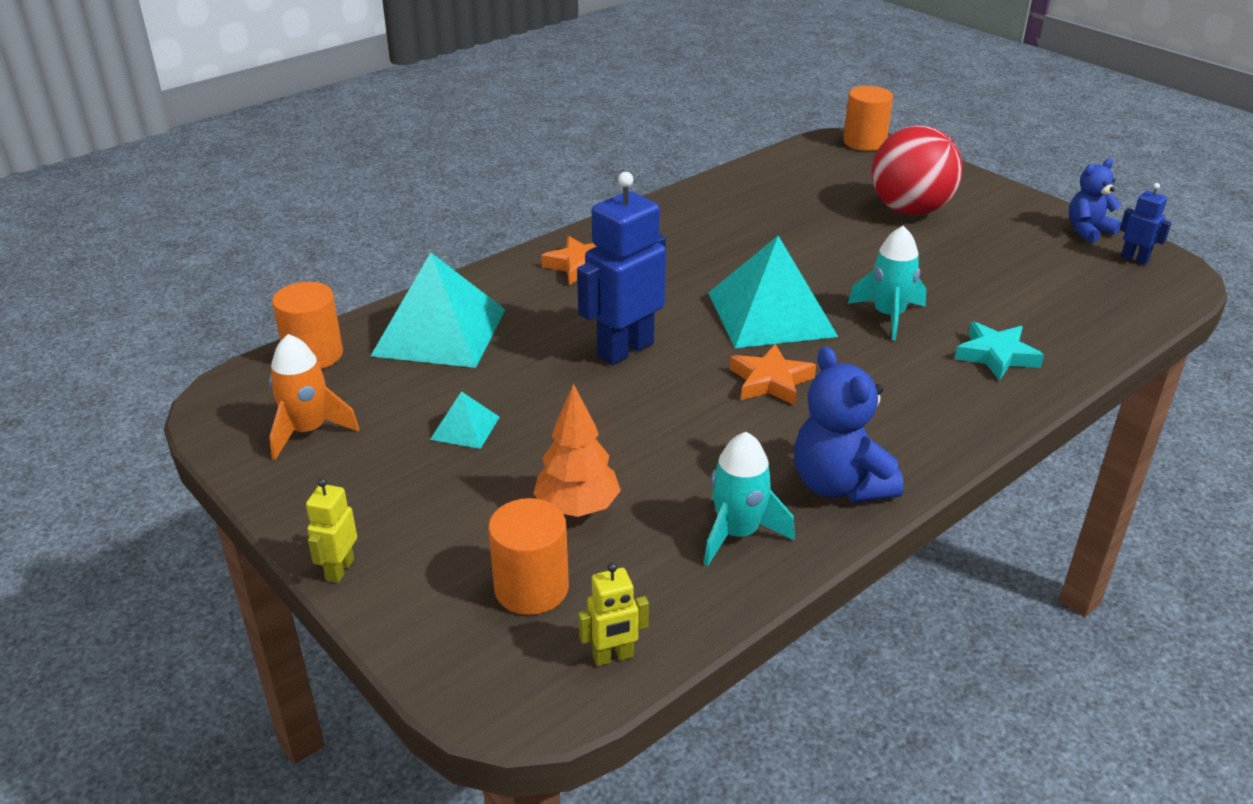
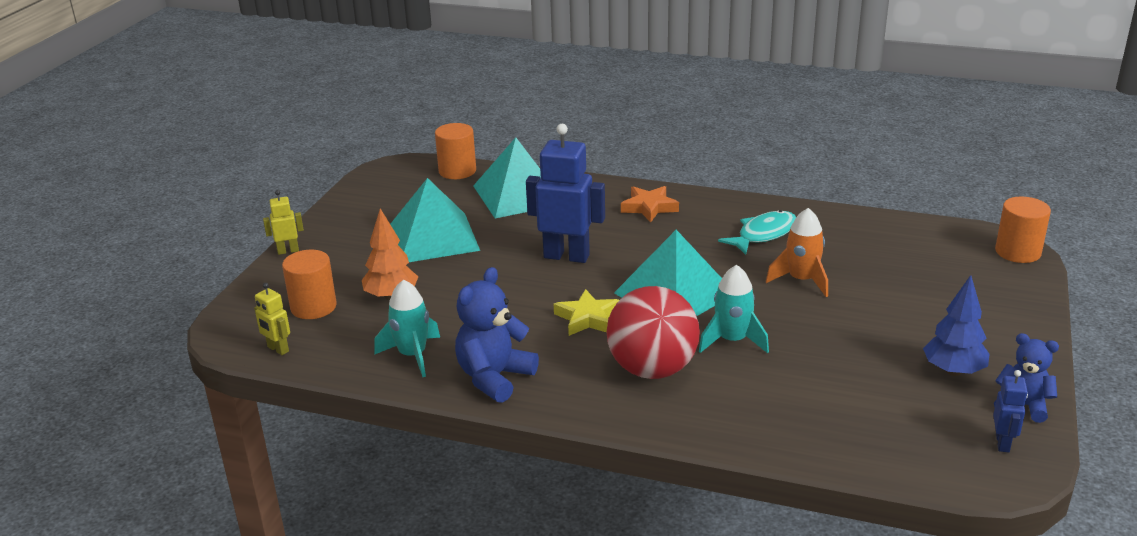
camera: 60 degrees right, 5 degrees down
(308, 431) = (389, 198): orange rocket -> orange rocket (801, 280)
(465, 428) = (433, 237): turquoise pyramid -> turquoise pyramid, size x2.23
(711, 229) = (763, 234): none -> turquoise fish
(770, 381) = (588, 318): orange star -> yellow star
(910, 210) = (921, 306): red ball -> red ball (652, 369)
(996, 355) = (731, 403): turquoise star -> none
(1020, 237) = (953, 371): none -> blue tree

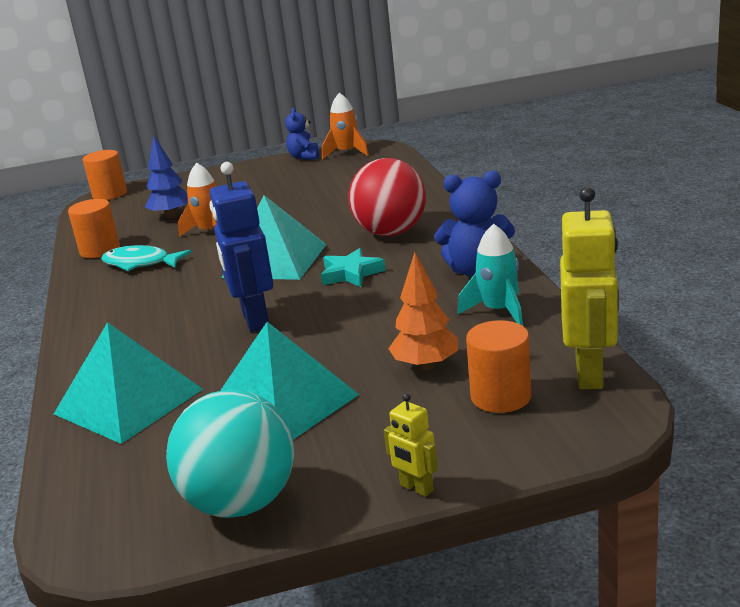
camera: 120 degrees left, 5 degrees down
(278, 349) = (590, 373): yellow robot -> yellow robot, size x2.06
(361, 205) = (241, 503): none -> turquoise ball
(457, 171) = (79, 478): orange cylinder -> orange cylinder (100, 250)
(588, 318) = (351, 273): yellow star -> turquoise star
(649, 207) = (116, 322): orange star -> none
(732, 341) = (322, 225): turquoise rocket -> none
(953, 371) = (287, 174): blue tree -> blue tree (171, 216)
(1003, 443) = (347, 153): blue robot -> orange rocket

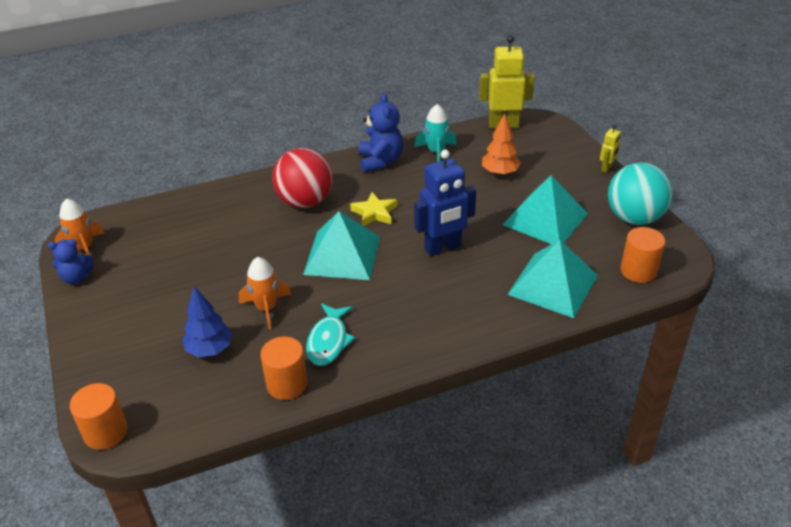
camera: 100 degrees left, 15 degrees up
(351, 273) = (374, 213): turquoise star -> yellow star
(501, 397) = (528, 149): orange cylinder -> orange cylinder (638, 271)

